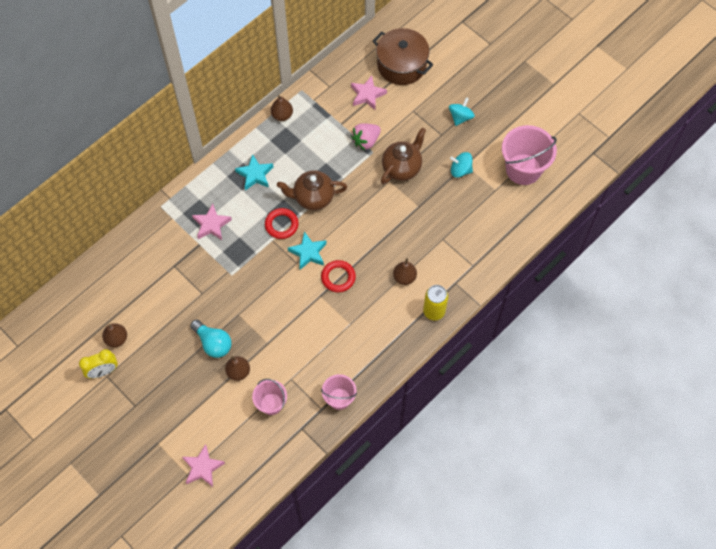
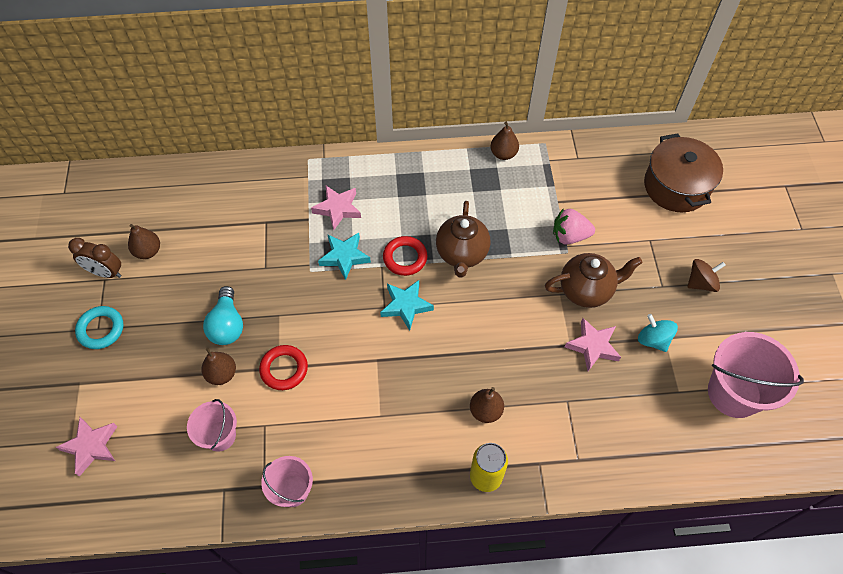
camera: 40 degrees right, 5 degrees down
(103, 371) = (106, 272): yellow clock -> brown clock
(137, 404) = (101, 329): none -> turquoise ring
(255, 175) = (424, 191): turquoise star -> turquoise star (344, 257)
(313, 198) = (462, 254): brown teapot -> brown teapot turned 120 degrees counterclockwise
(338, 277) = (413, 355): red ring -> red ring (284, 369)
(367, 95) = (611, 191): pink star -> pink star (593, 346)
(460, 117) = (701, 283): turquoise spinning top -> brown spinning top

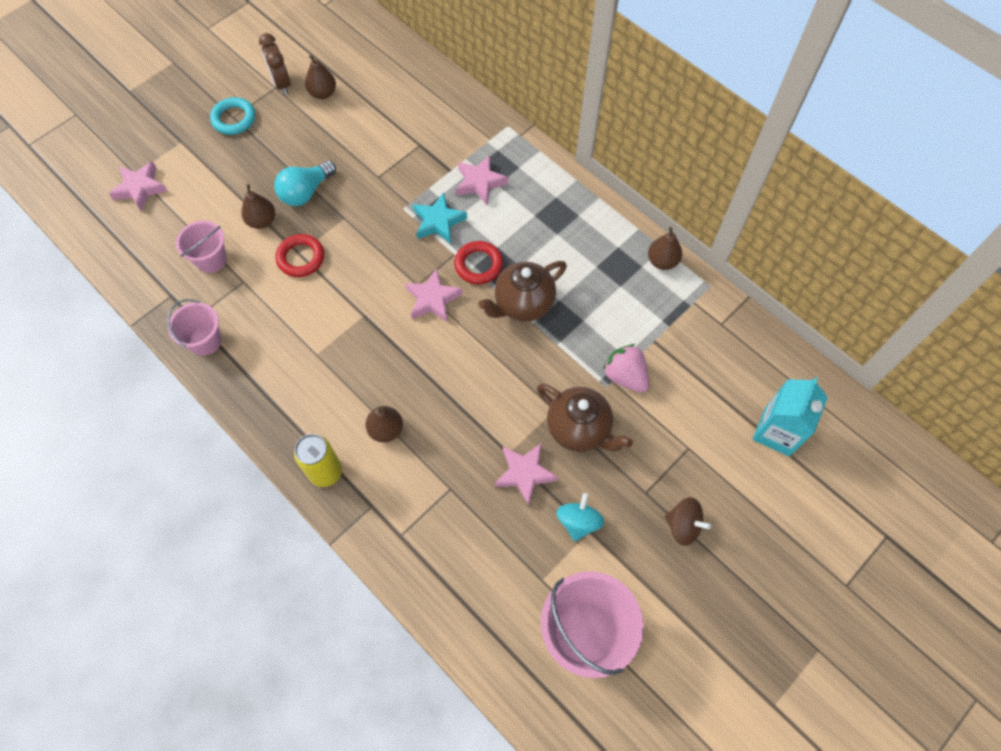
camera: 50 degrees right, 5 degrees up
(406, 306) = (433, 299): turquoise star -> pink star
(676, 186) = (777, 431): brown pot -> turquoise carton

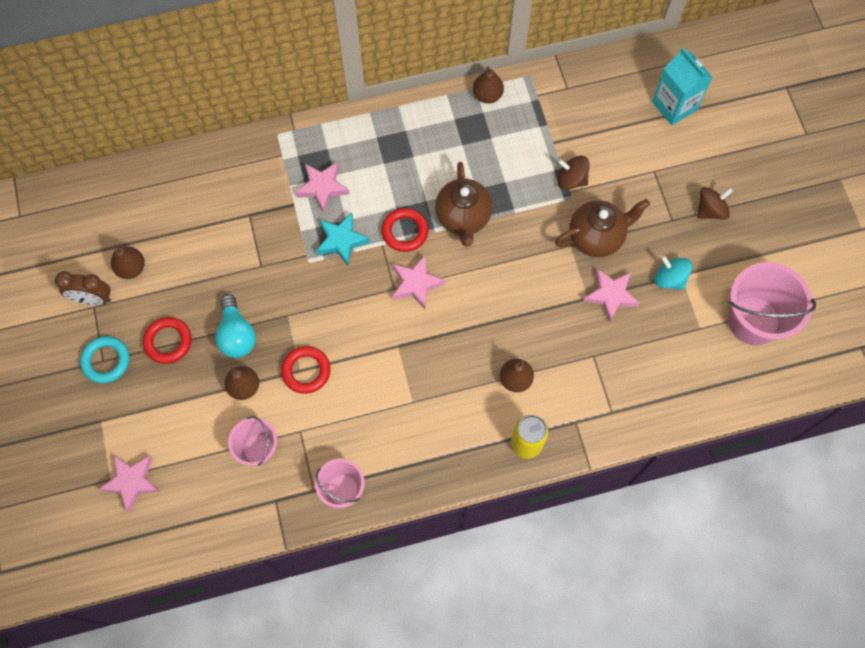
camera: 60 degrees left, 5 degrees up
(273, 149) = (168, 341): none -> red ring
(625, 376) = (571, 180): pink strawberry -> brown spinning top

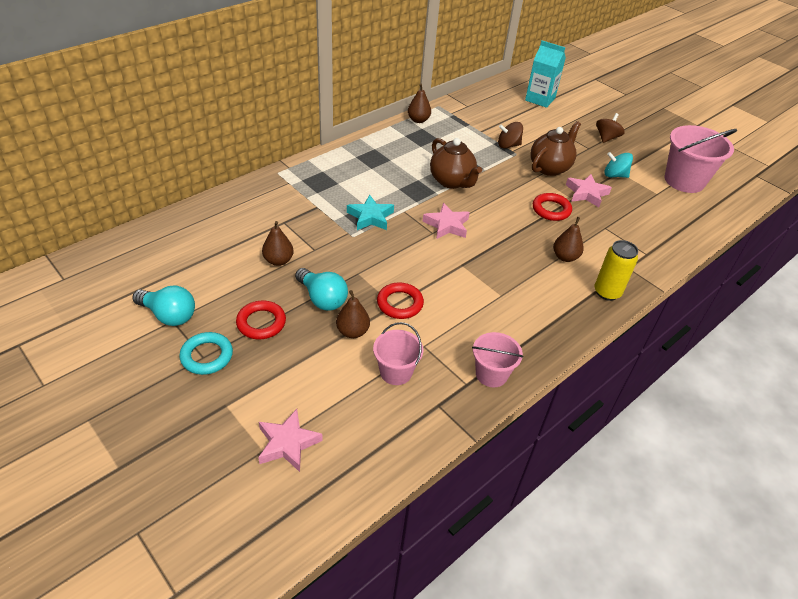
camera: 30 degrees left, 25 degrees down
(93, 299) = (169, 315): brown clock -> turquoise light bulb
(131, 268) = (196, 283): brown pear -> brown pear (278, 260)
(322, 187) = (334, 192): pink star -> none
(405, 231) = (415, 199): red ring -> red ring (551, 210)

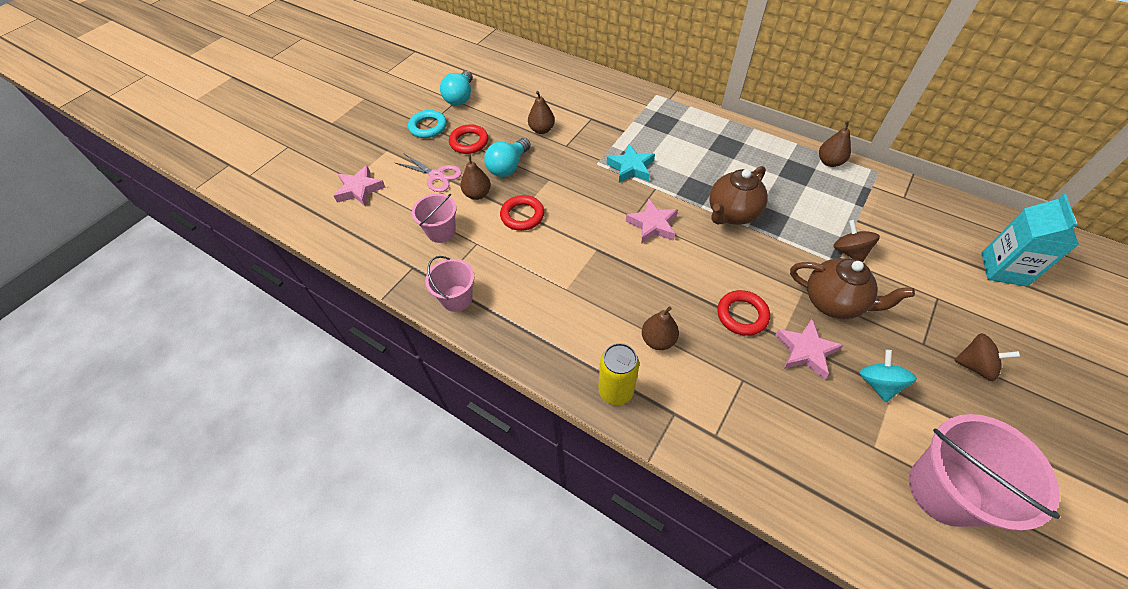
camera: 80 degrees right, 10 degrees up
(303, 362) = (436, 176): none -> pink scissors

